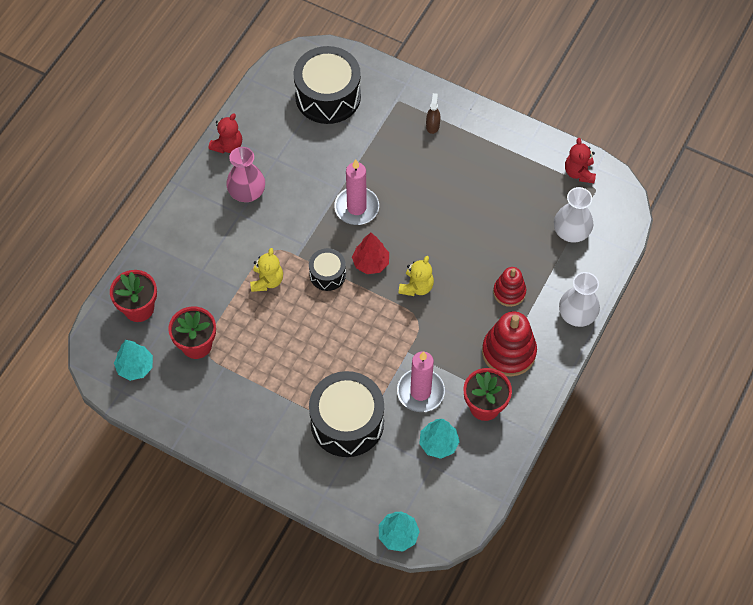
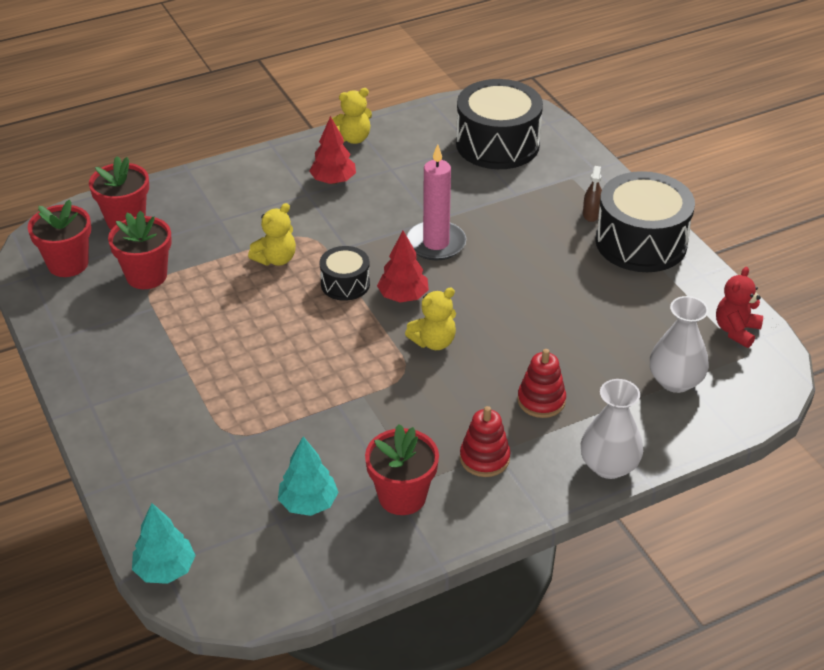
camera: 35 degrees right, 20 degrees down
(135, 367) = (68, 264): turquoise tree -> red flower pot
(228, 145) = (353, 138): red teddy bear -> yellow teddy bear
(247, 192) = (333, 181): pink vase -> red tree
(347, 422) = (226, 425): black drum -> black drum (641, 242)
(420, 392) = (339, 441): pink candle -> none
(432, 125) = (591, 214): brown spray bottle -> brown spray bottle turned 150 degrees clockwise
(508, 352) = (484, 458): red stacking toy -> red stacking toy, size x0.62

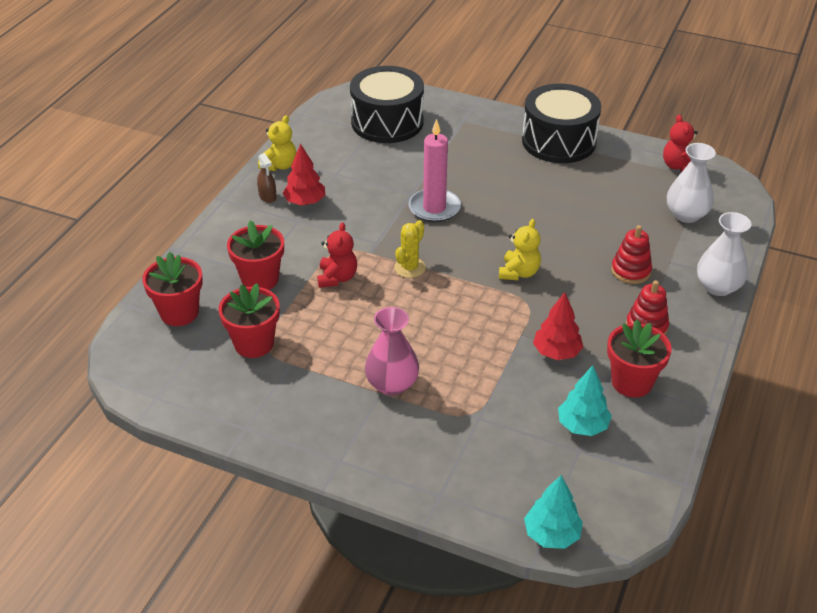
camera: 40 degrees left, 0 degrees up
(68, 264) = (175, 371): red flower pot -> red flower pot (260, 279)
(204, 371) = (392, 384): none -> pink vase
(276, 259) = (337, 278): yellow teddy bear -> red teddy bear
(345, 284) = (409, 268): black drum -> yellow cactus
(403, 296) = (460, 254): red tree -> red tree (556, 352)
(591, 214) = (506, 138): brown spray bottle -> brown spray bottle (267, 196)

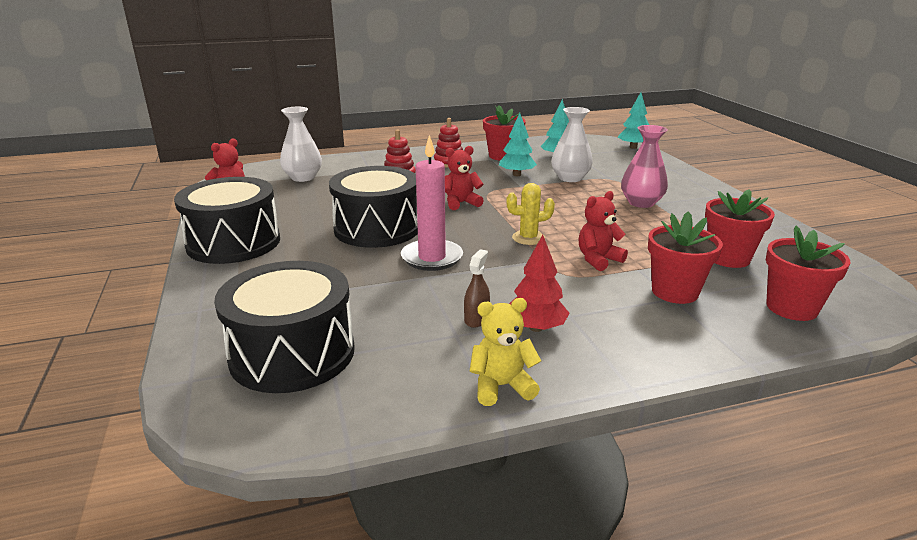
camera: 130 degrees left, 15 degrees down
(267, 196) = (569, 358): brown spray bottle -> brown spray bottle (476, 319)
(514, 207) = (377, 228): none -> black drum
(519, 273) = (461, 203): yellow teddy bear -> red teddy bear
(556, 352) = (516, 174): red tree -> turquoise tree
(718, 286) = (377, 156): white vase -> white vase (570, 178)

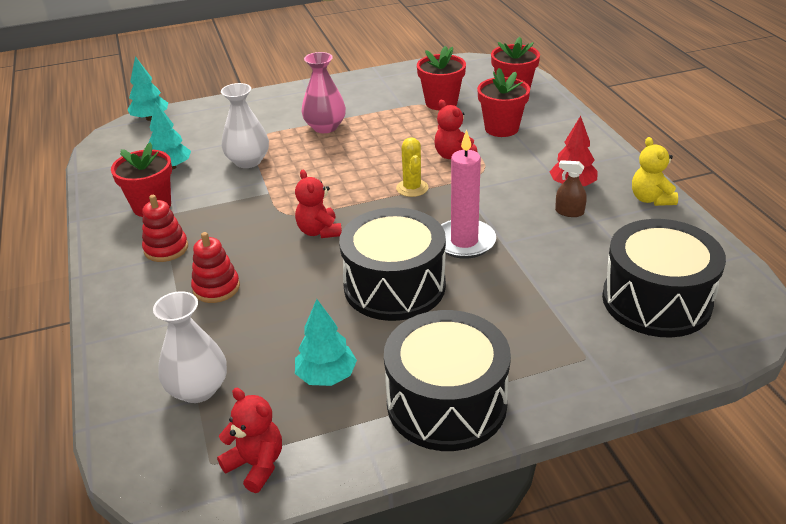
camera: 90 degrees left, 10 degrees up
(516, 174) = (228, 195): turquoise tree -> turquoise tree (326, 376)

